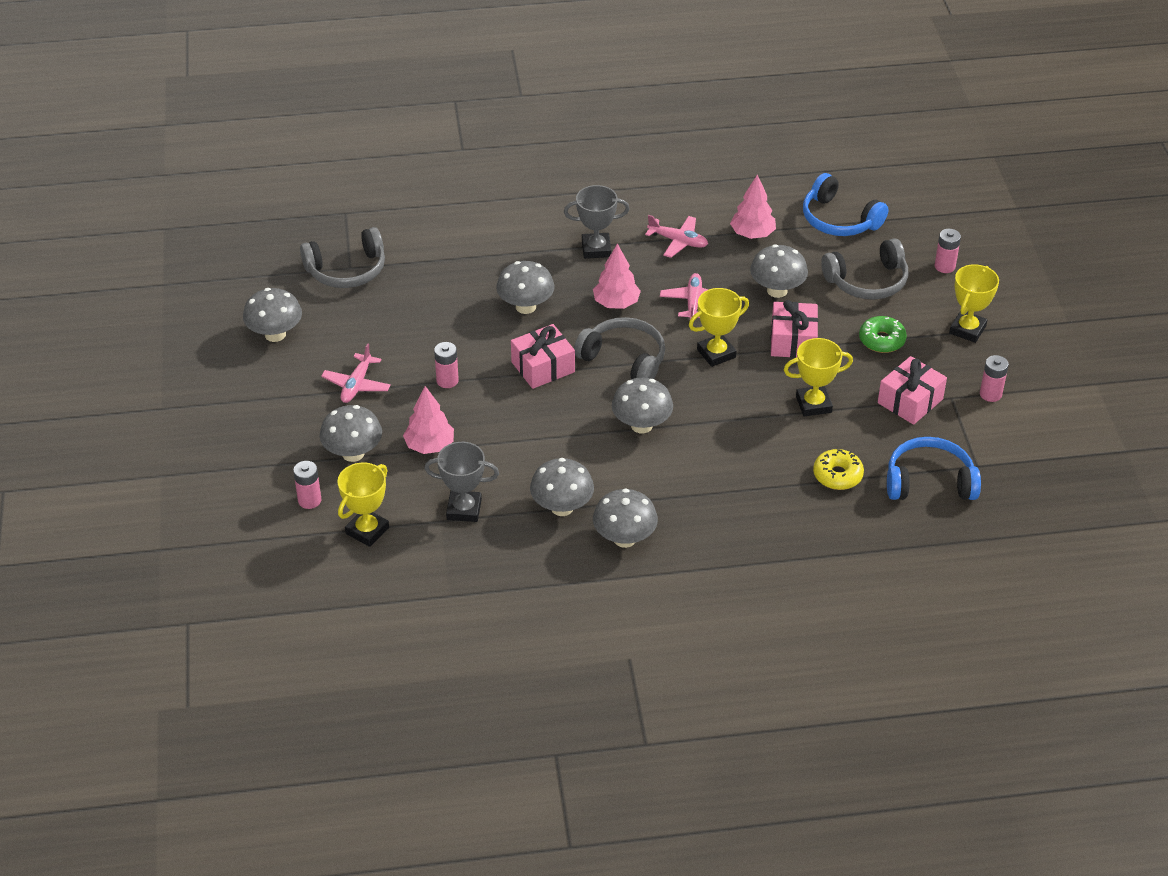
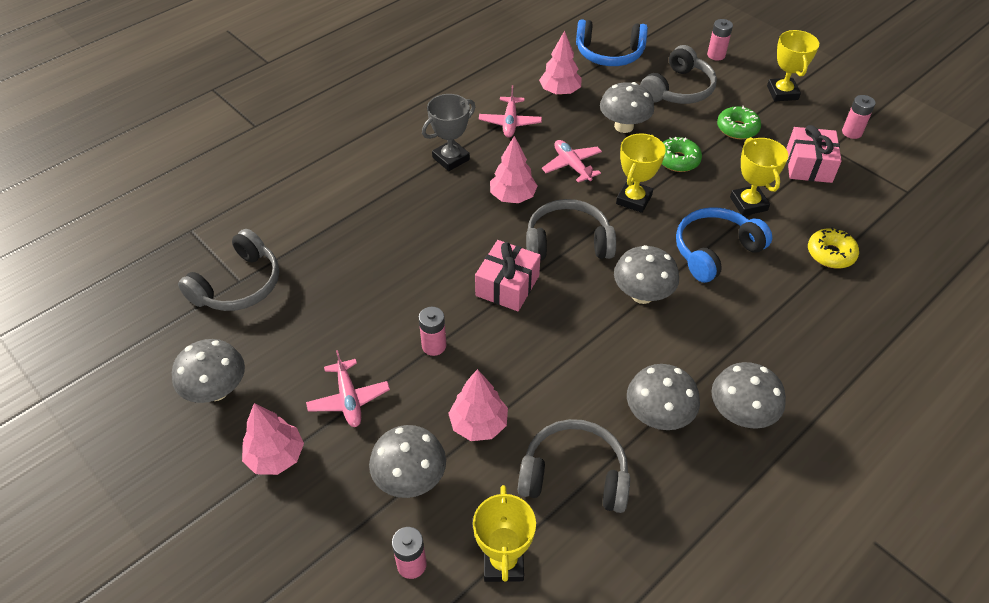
camera: 35 degrees left, 5 degrees up
(279, 395) = (276, 456): none -> pink tree
(464, 509) = (574, 475): grey trophy -> grey headphones
(526, 306) = (439, 237): grey mushroom -> none
(678, 241) = (510, 122): pink plane -> pink plane turned 105 degrees clockwise
(793, 341) = (678, 160): pink gift -> green donut
(813, 404) = (748, 204): yellow trophy -> yellow trophy turned 60 degrees counterclockwise
(929, 481) = (894, 222): blue headphones -> blue headphones (715, 251)

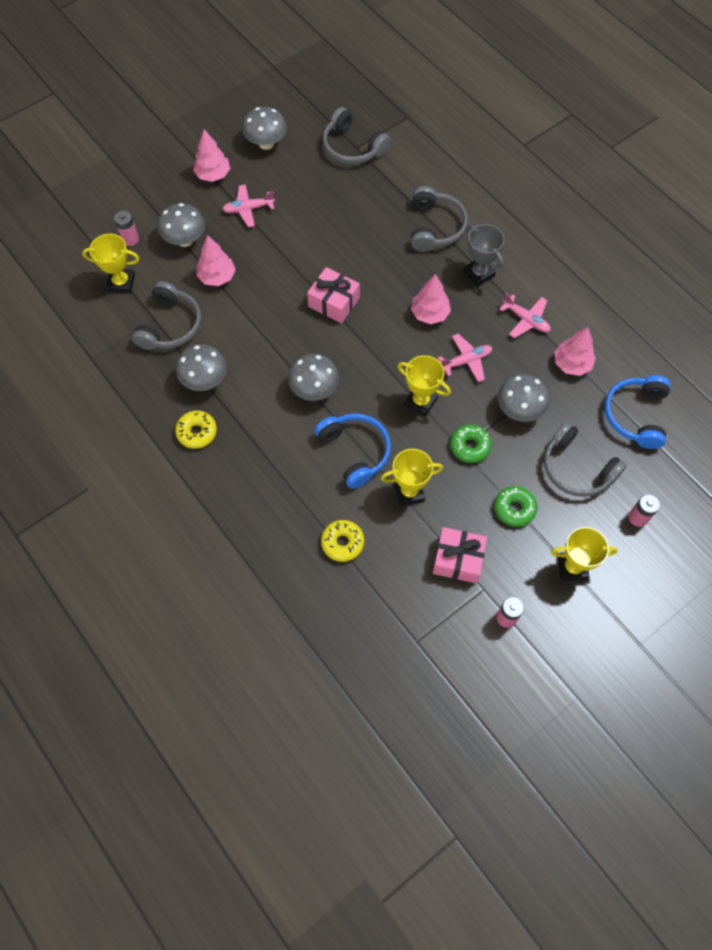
camera: 95 degrees right, 15 degrees up
(434, 346) = (284, 255): pink battery -> none
(510, 122) = (526, 320): pink plane -> pink plane turned 150 degrees counterclockwise
(568, 242) = (375, 347): grey headphones -> grey headphones (435, 227)
(740, 414) = (197, 432): grey mushroom -> yellow donut

